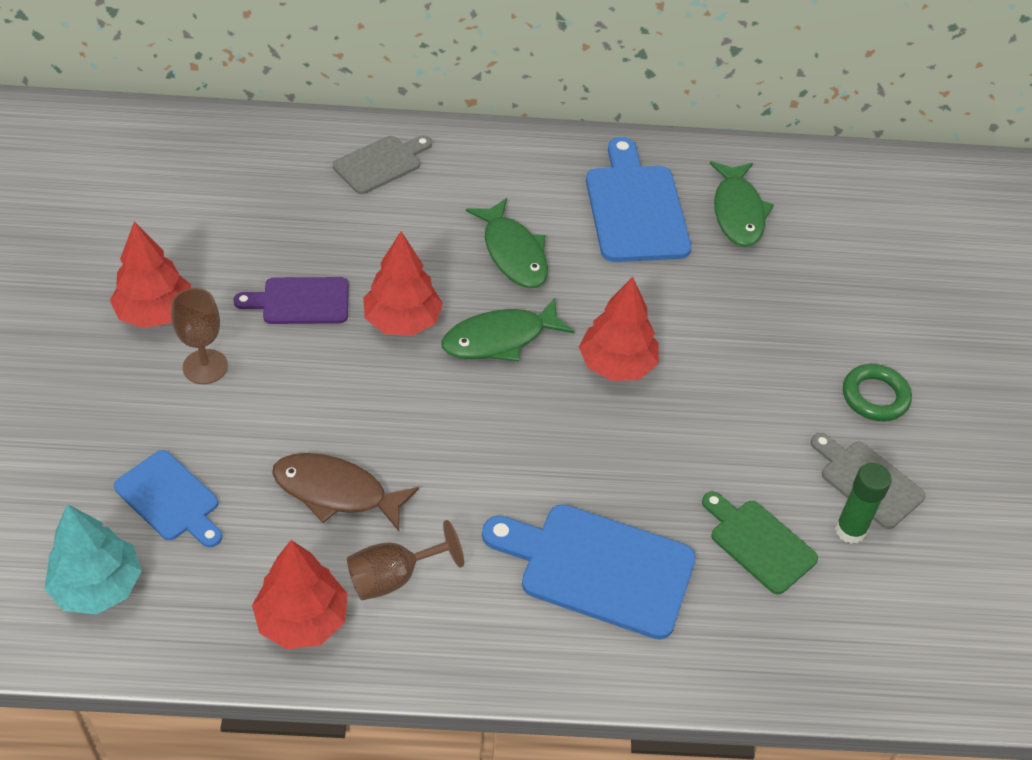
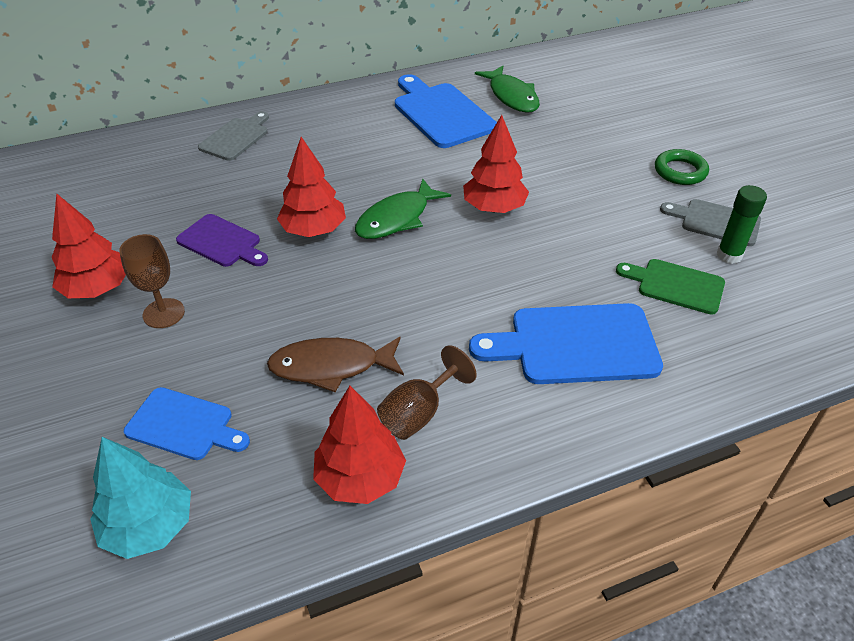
camera: 20 degrees left, 5 degrees down
(300, 301) = (222, 242): purple cutting board -> purple cutting board turned 120 degrees counterclockwise
(513, 253) = (371, 163): green fish -> none

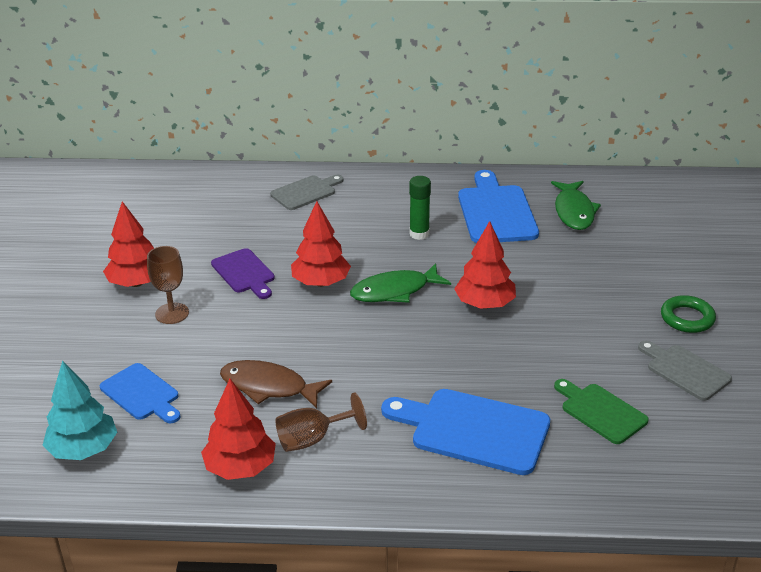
camera: 25 degrees right, 10 degrees down
(729, 255) = (673, 402): green glue stick -> green glue stick (419, 234)

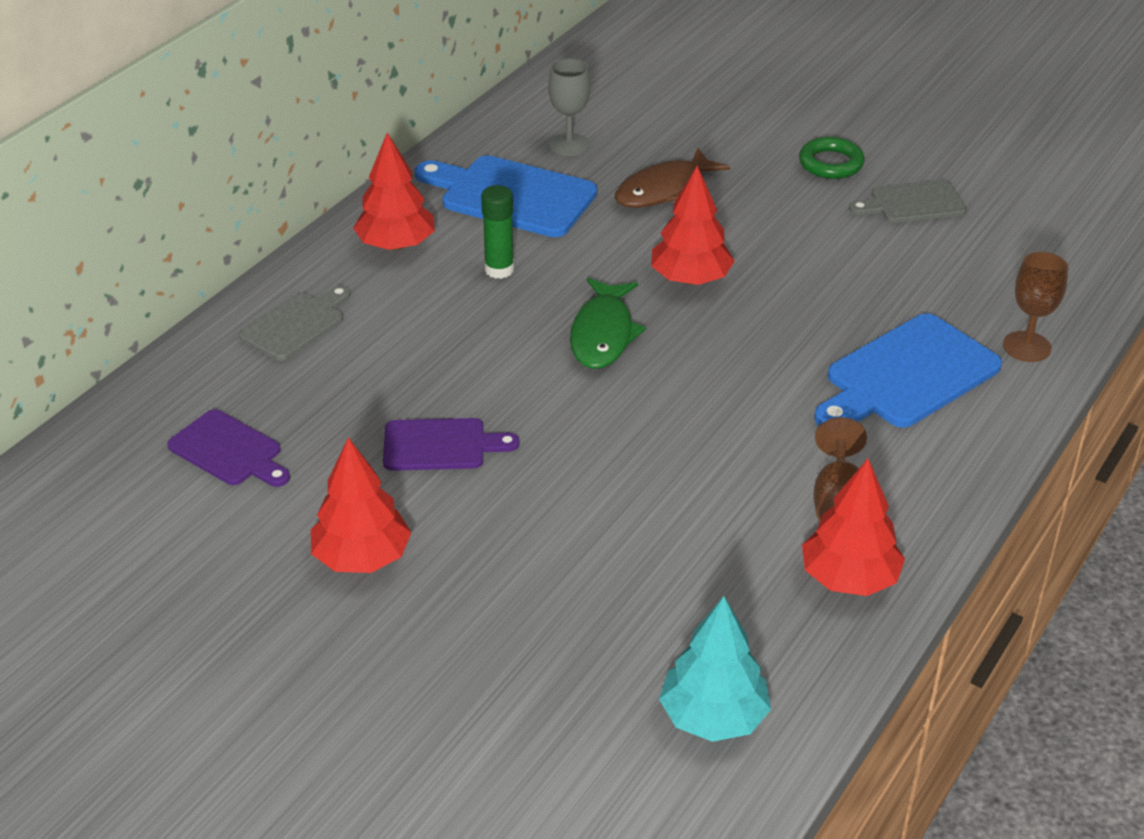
camera: 60 degrees left, 5 degrees up
(142, 394) = (635, 626): blue cutting board -> none
(172, 313) = (473, 544): brown goblet -> brown goblet (1027, 347)
(188, 213) = (229, 451): none -> purple cutting board
(269, 387) = (711, 504): brown fish -> brown fish (664, 189)
(306, 192) = (296, 324): grey cutting board -> grey cutting board turned 45 degrees clockwise
(321, 282) = (528, 386): red tree -> red tree (396, 245)
(574, 211) = (569, 145): green fish -> grey goblet
(600, 411) = (937, 281): green cutting board -> none

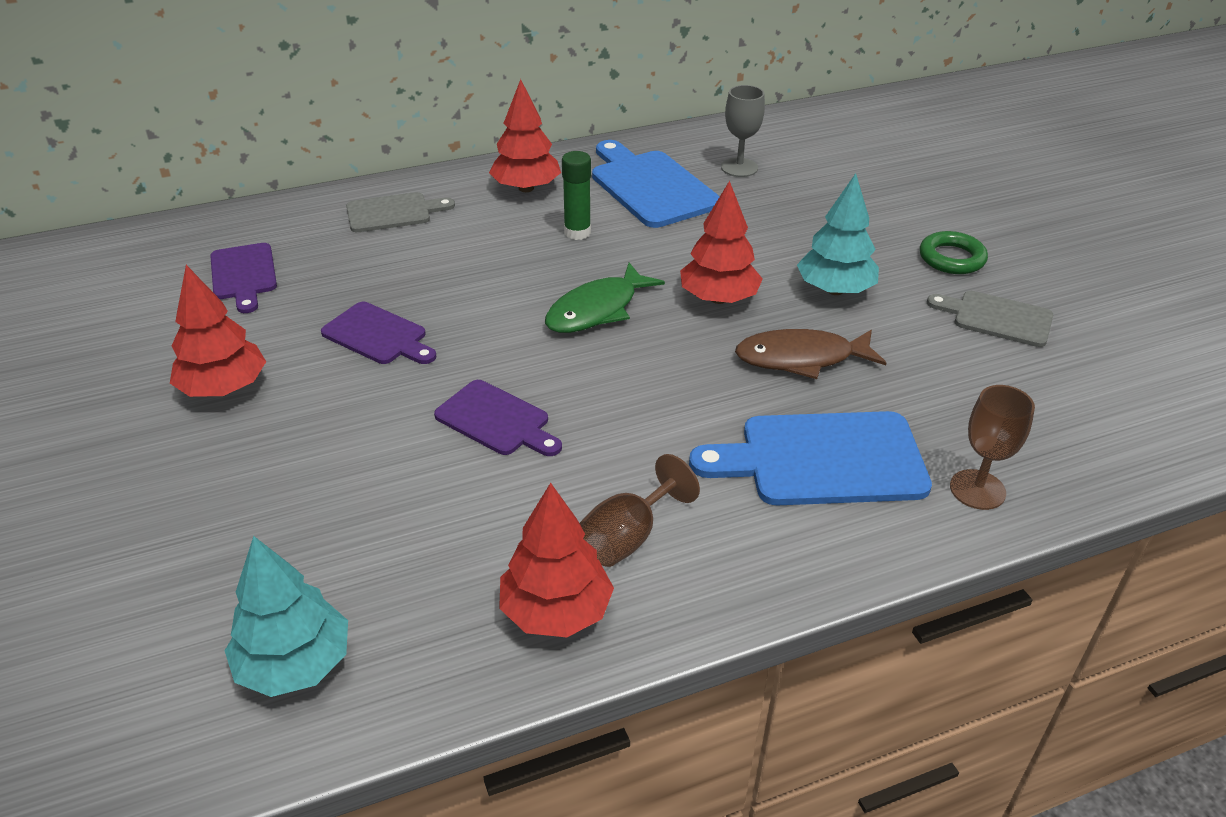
camera: 35 degrees right, 0 degrees up
(635, 466) = (496, 420): none -> purple cutting board
(664, 189) = (777, 225): brown fish -> brown fish (801, 358)
(772, 231) = (835, 290): none -> turquoise tree

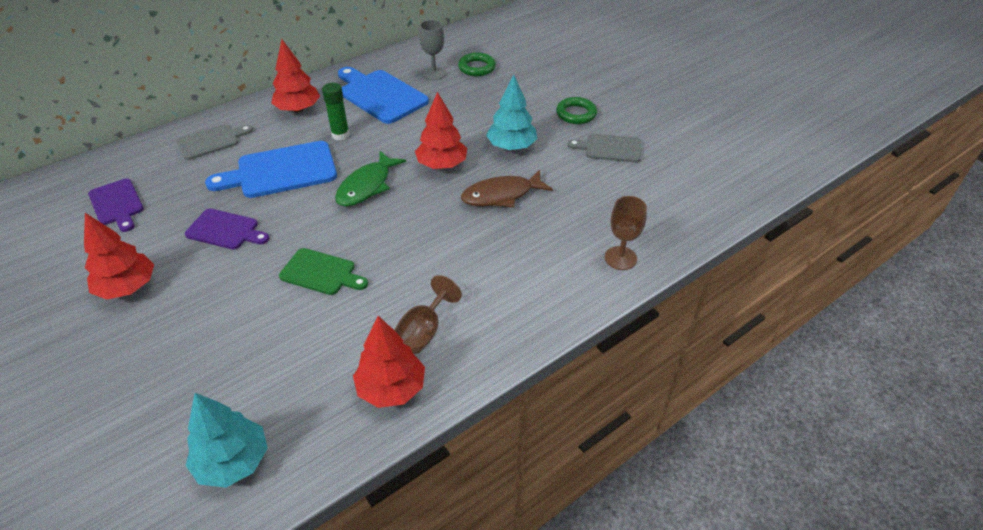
camera: 15 degrees left, 5 degrees up
(496, 420) = (321, 273): purple cutting board -> green cutting board
(807, 169) = (477, 68): none -> green ring
(822, 460) = (528, 258): blue cutting board -> blue cutting board (281, 171)

